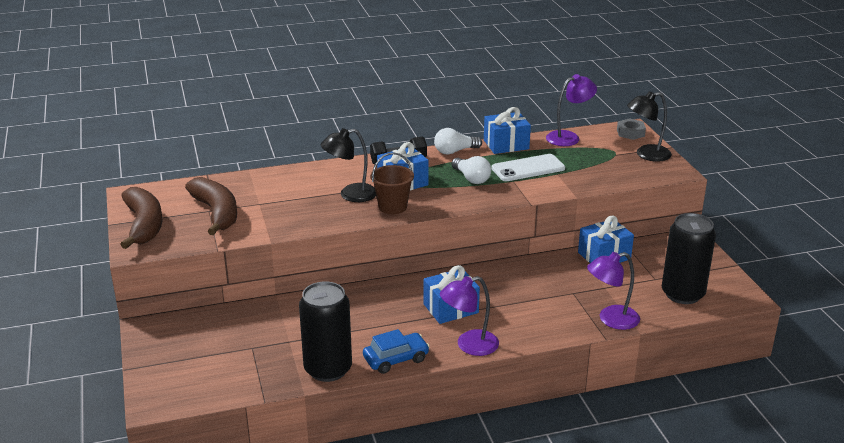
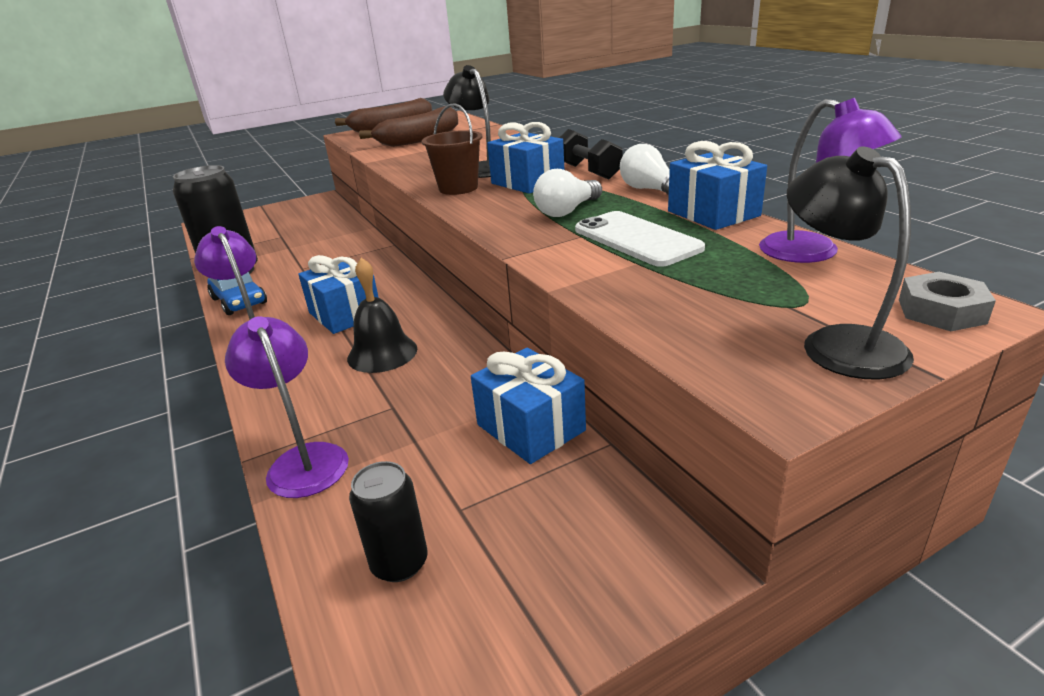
camera: 80 degrees right, 0 degrees up
(513, 294) = (382, 353): none -> black bell
(682, 294) = (399, 563): black can -> black can, size x0.54

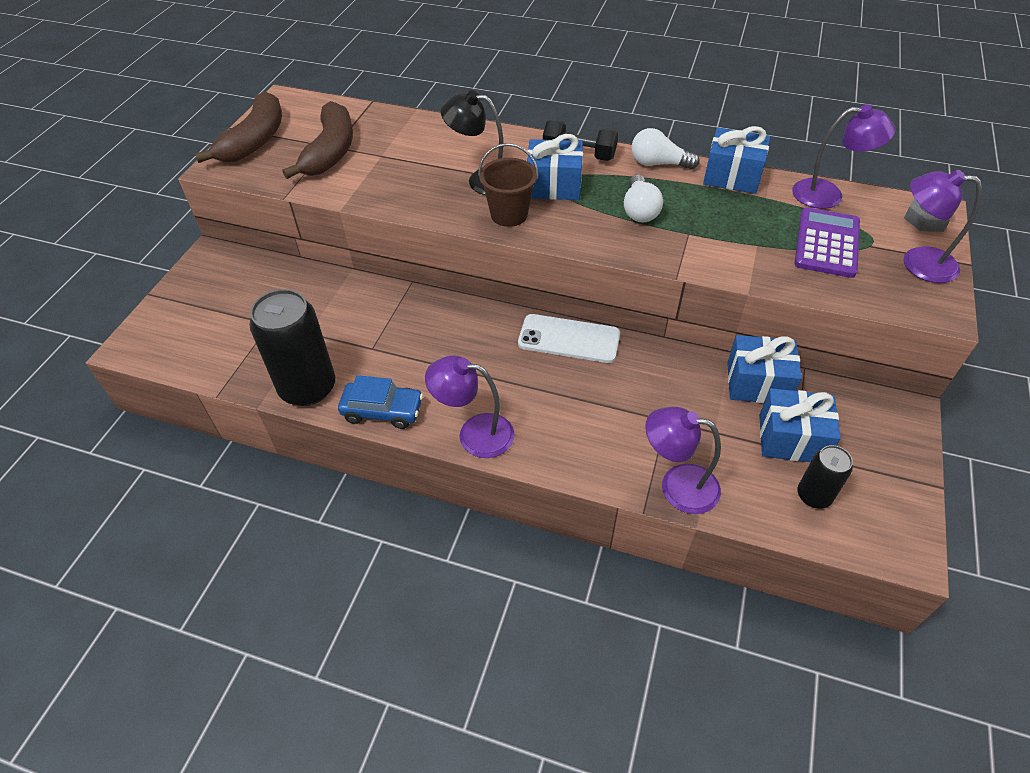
camera: 45 degrees left, 20 degrees up
(345, 314) = (503, 371): blue gift -> blue gift (791, 439)
(382, 353) = (591, 387): black bell -> none
(636, 239) = (726, 222): white phone -> white phone (569, 339)
(727, 286) = (826, 243): none -> purple calculator
(837, 343) = (917, 263): black lamp -> purple lamp

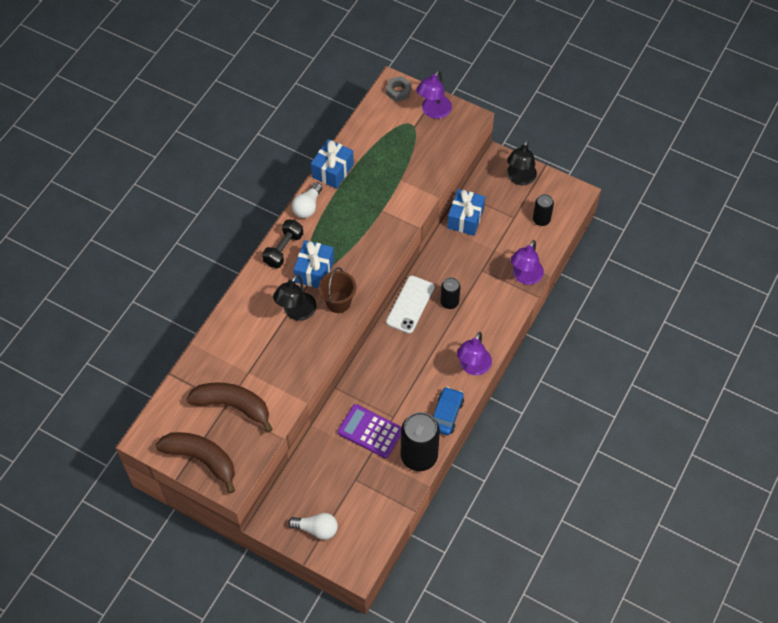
camera: 80 degrees left, 10 degrees up
(588, 385) = (449, 302): none -> black can
(639, 210) = (353, 230): white light bulb -> white light bulb (316, 529)
(791, 439) = (505, 216): blue gift -> none
(826, 243) = (407, 146): purple calculator -> purple calculator (370, 431)
(828, 195) = (364, 128): purple lamp -> none
(884, 449) = (520, 179): none -> black lamp

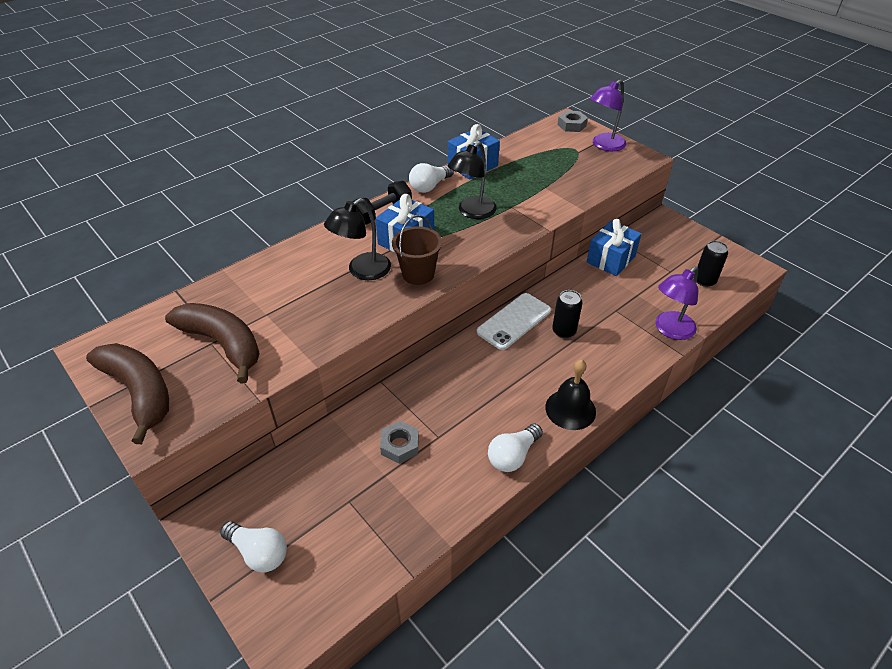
camera: 20 degrees right, 15 degrees down
(370, 431) = (400, 445): purple calculator -> grey nut
(419, 456) = (452, 498): black can -> none
(446, 414) = (513, 455): blue car -> white light bulb
(473, 367) = (570, 409): purple lamp -> black bell
(520, 179) = (686, 240): black lamp -> black lamp (472, 212)

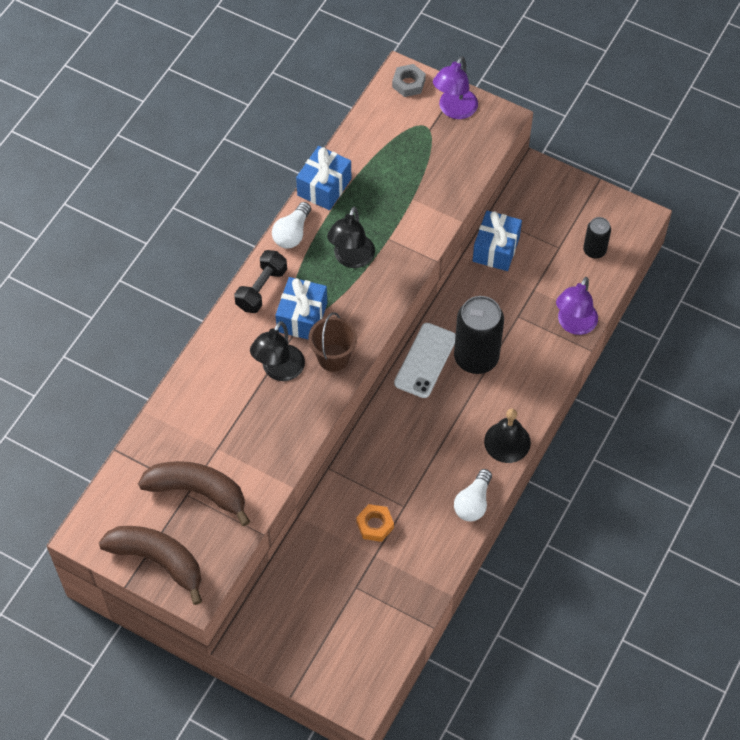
camera: 20 degrees left, 15 degrees up
(259, 552) = (306, 651): white light bulb -> none
(400, 445) = (375, 525): grey nut -> orange nut
(564, 331) = (476, 357): black can -> black can, size x1.86

